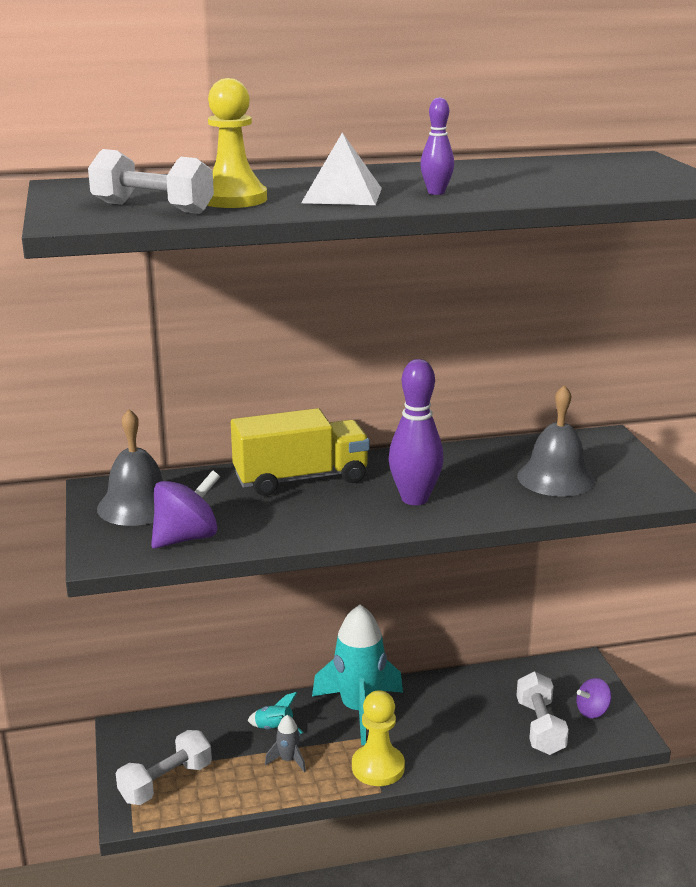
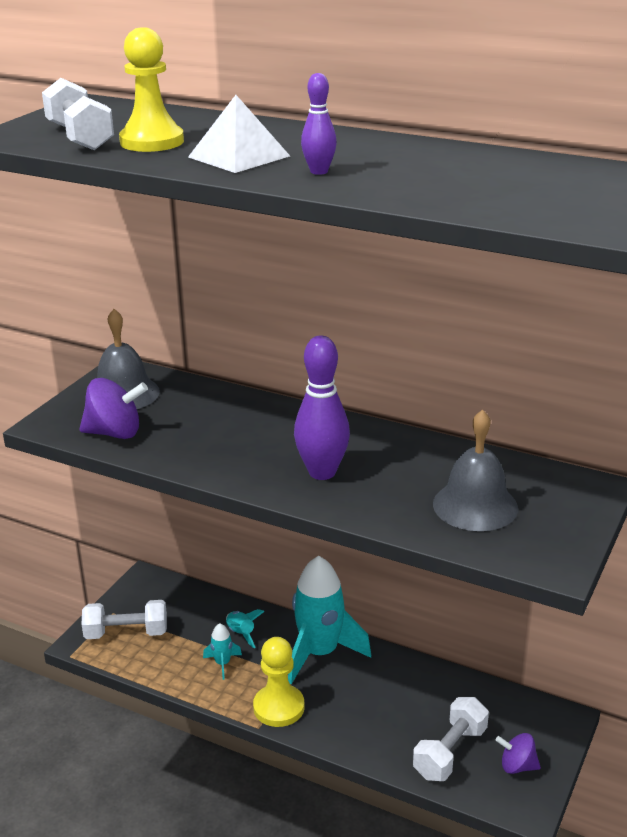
camera: 40 degrees right, 5 degrees up
(288, 760) = (222, 663): grey rocket -> turquoise rocket
(301, 479) = (264, 418): yellow truck -> none

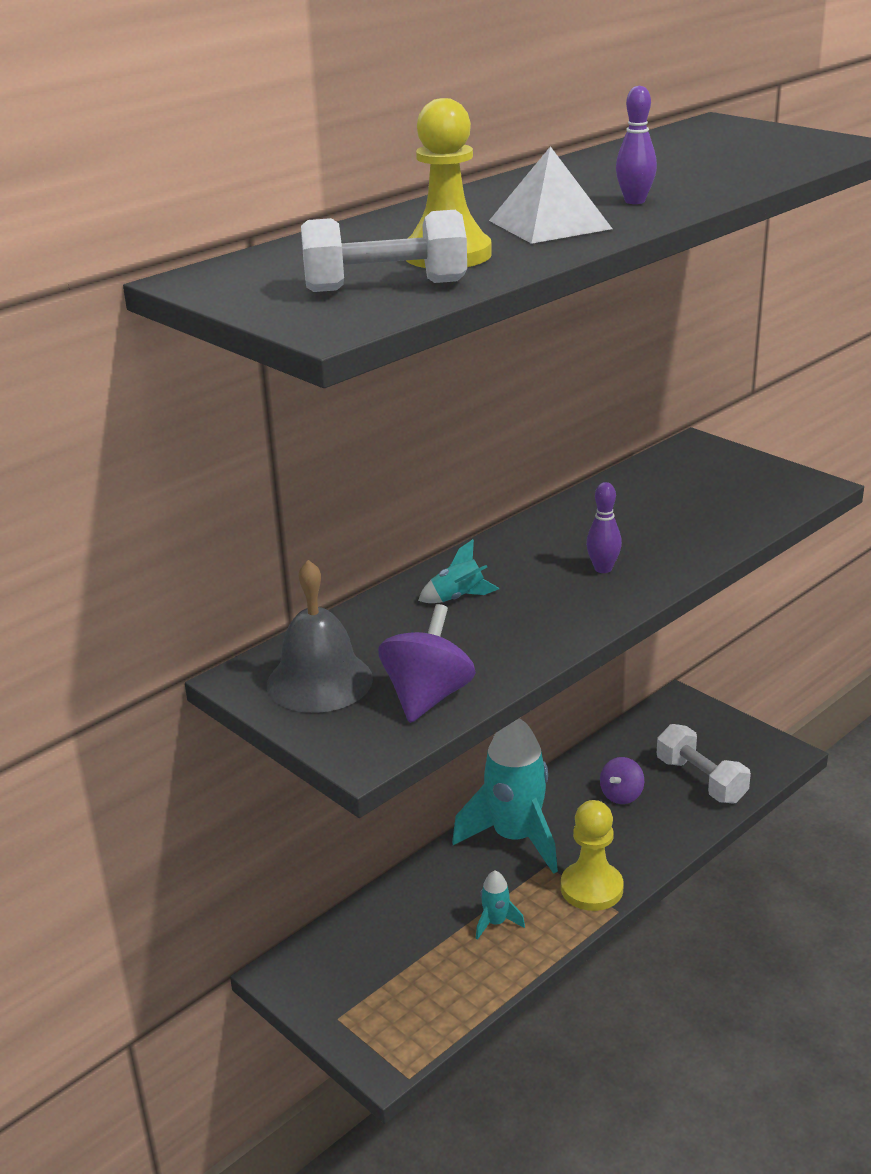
camera: 70 degrees left, 0 degrees up
(126, 633) = (390, 1008): white dumbbell -> none
(241, 634) = (448, 897): turquoise rocket -> turquoise rocket (458, 598)
(322, 472) = (603, 569): purple bowling pin -> purple bowling pin, size x0.54
(475, 505) = (704, 502): grey bell -> none
(517, 766) = (731, 744): purple spinning top -> purple spinning top (621, 795)

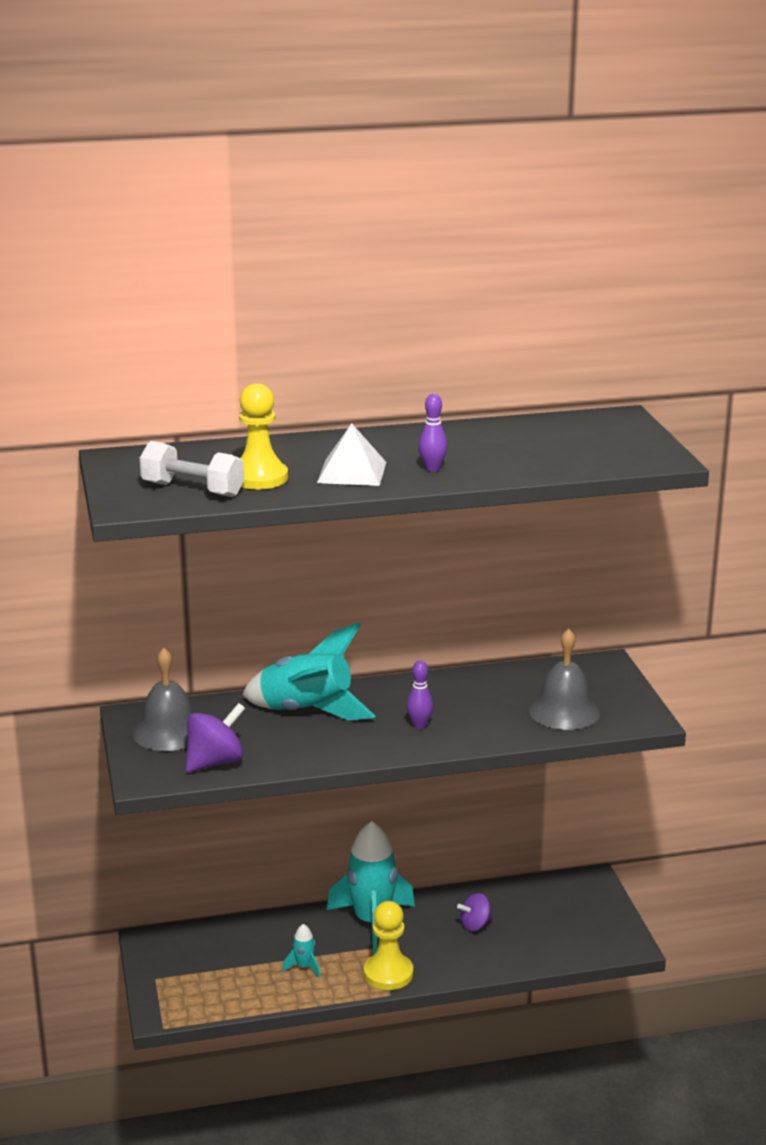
camera: 30 degrees right, 5 degrees down
(458, 598) = (307, 712): turquoise rocket -> turquoise rocket, size x2.33
(701, 780) = (544, 938): white dumbbell -> none
(726, 504) = (564, 711): none -> grey bell

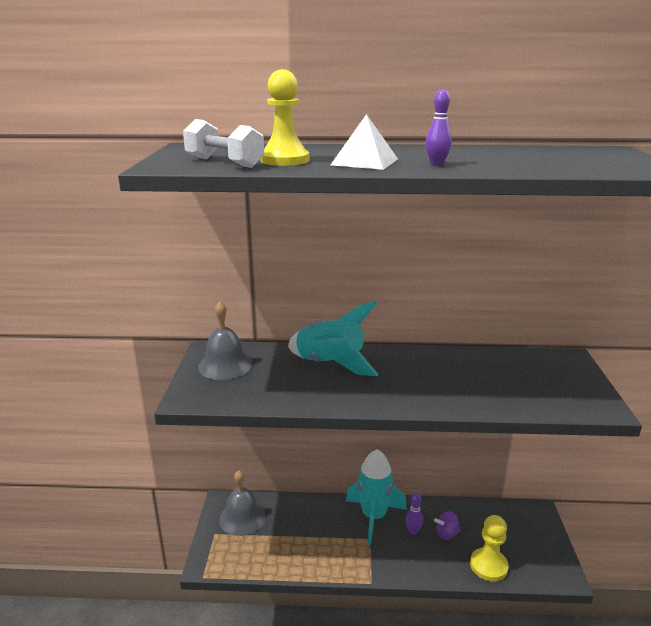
camera: 15 degrees right, 0 degrees up
(215, 762) = (244, 393): purple spinning top -> none
(304, 967) = (316, 545): turquoise rocket -> none
(388, 973) = (374, 563): yellow pawn -> yellow pawn (488, 566)
(419, 725) = (412, 386): purple bowling pin -> purple bowling pin (413, 531)
(564, 711) = (533, 391): grey bell -> grey bell (242, 518)

